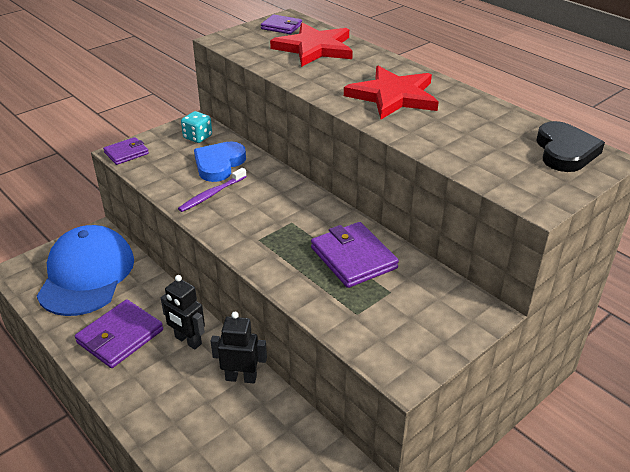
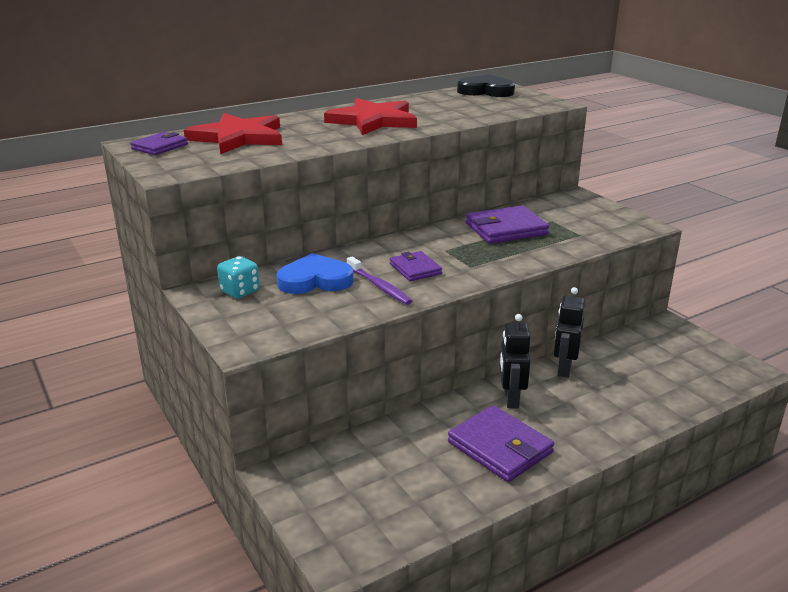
camera: 80 degrees left, 10 degrees down
(86, 274) = (373, 481): blue cap -> none
(126, 153) = (249, 341): purple wallet -> purple wallet (415, 269)
(188, 341) = (511, 399): black robot -> black robot turned 135 degrees clockwise
(219, 164) = (315, 280): blue heart -> blue heart turned 135 degrees clockwise

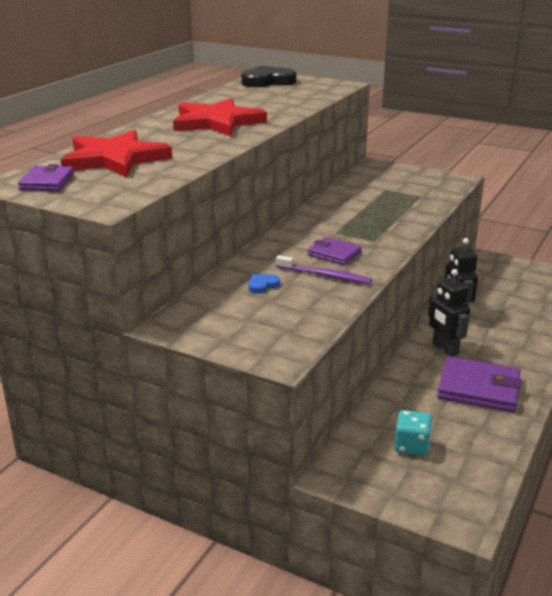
camera: 30 degrees left, 0 degrees up
(240, 291) = (207, 313): turquoise dice -> turquoise dice (411, 446)
(315, 280) = (262, 285): blue heart -> blue heart, size x0.45
(506, 229) = (360, 204): purple wallet -> none

